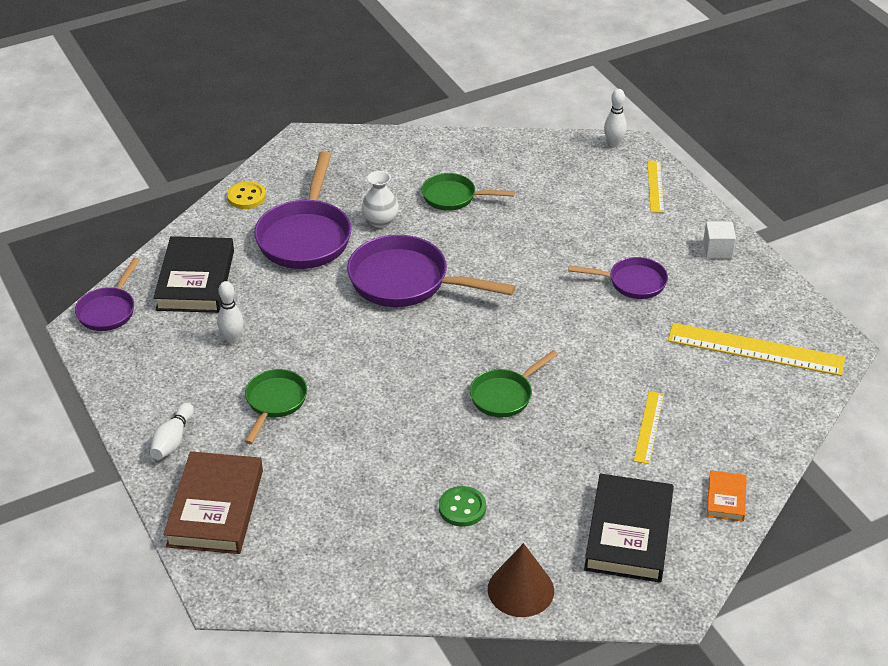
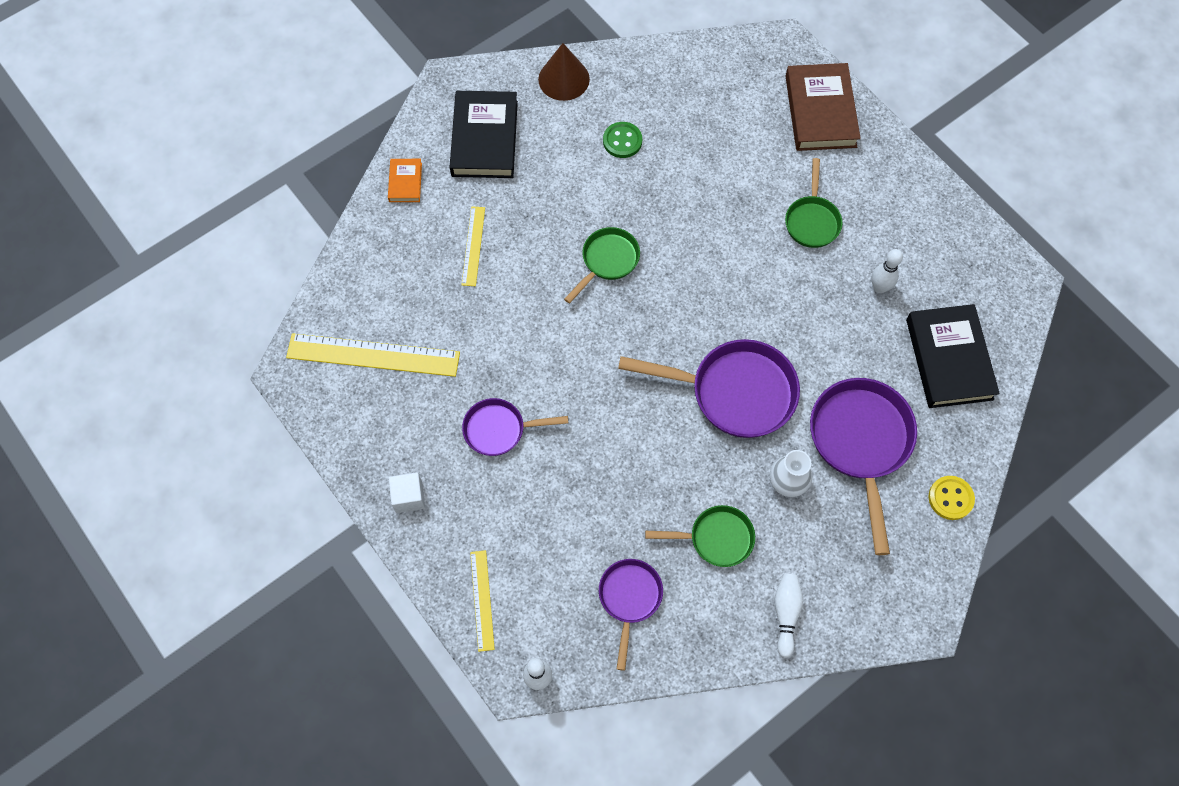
camera: 170 degrees right, 25 degrees up
(108, 310) = (1014, 304): purple pan -> purple pan (629, 599)
(173, 440) = (883, 168): white bowling pin -> white bowling pin (786, 614)

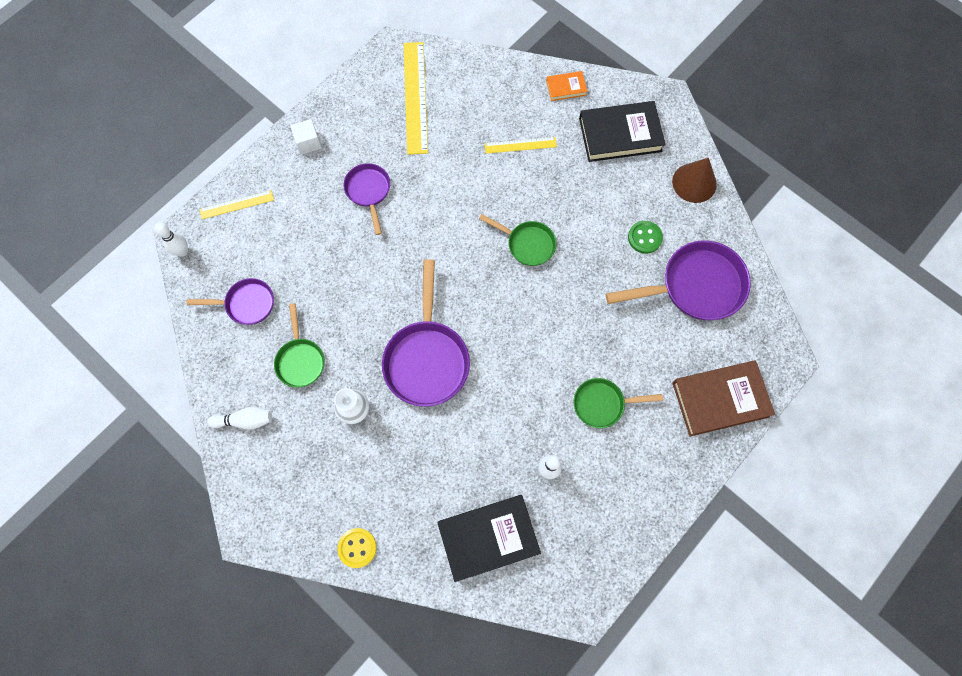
camera: 80 degrees right, 5 degrees up
(860, 443) = (397, 466): purple pan -> purple pan (695, 286)

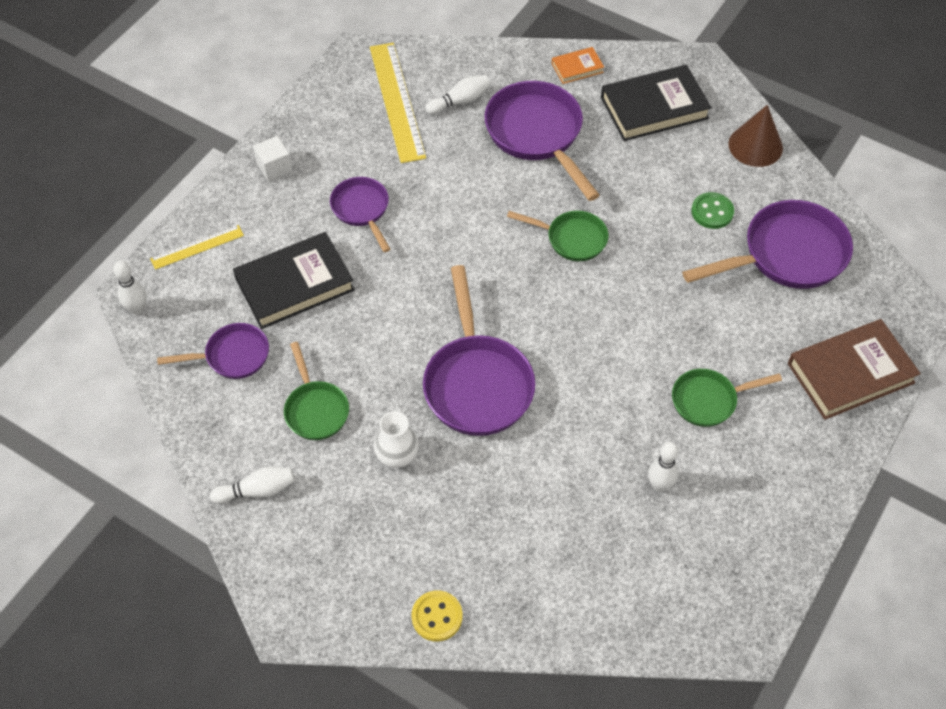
camera: 10 degrees left, 15 degrees down
(465, 105) = (460, 101): none -> white bowling pin
(488, 537) = (604, 576): black book -> black book (294, 284)
(520, 145) = (537, 135): yellow ruler -> purple pan

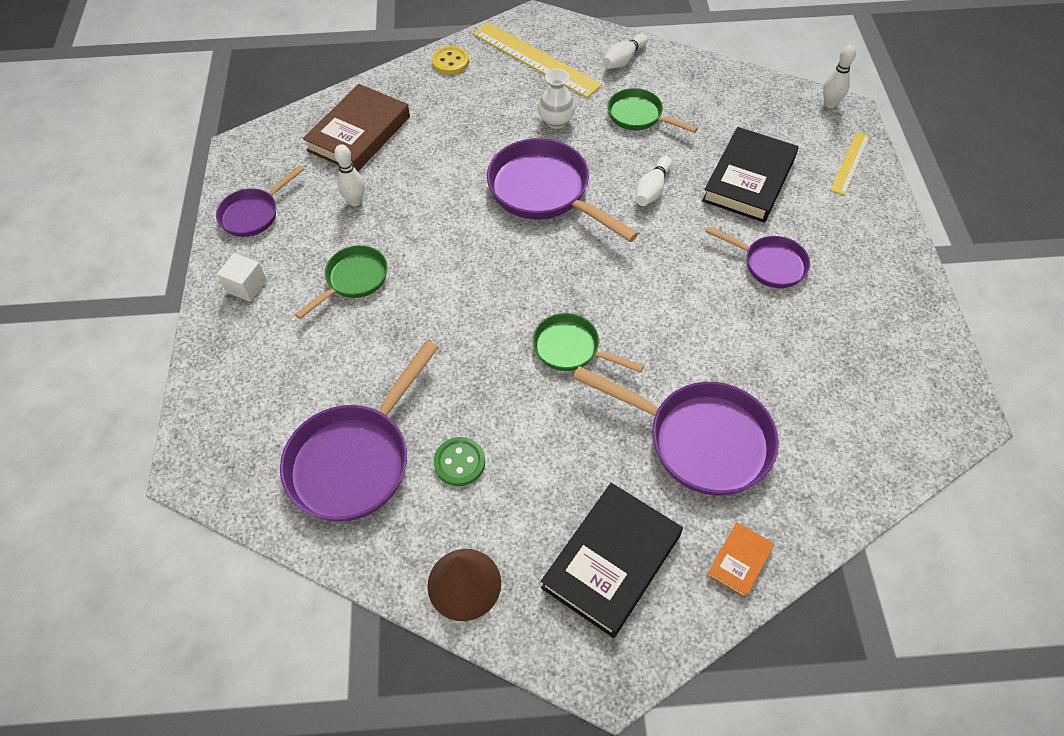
camera: 145 degrees right, 0 degrees up
(232, 356) = (731, 114): purple pan -> purple pan (254, 214)
(274, 167) = (881, 255): white cube -> white cube (246, 286)
(397, 101) = (865, 388): yellow ruler -> yellow ruler (535, 59)
(460, 101) = (810, 429): white bowling pin -> white bowling pin (652, 189)
(572, 239) = (571, 349): green pan -> green pan turned 45 degrees clockwise
(850, 373) = (238, 373): brown book -> brown book (359, 134)

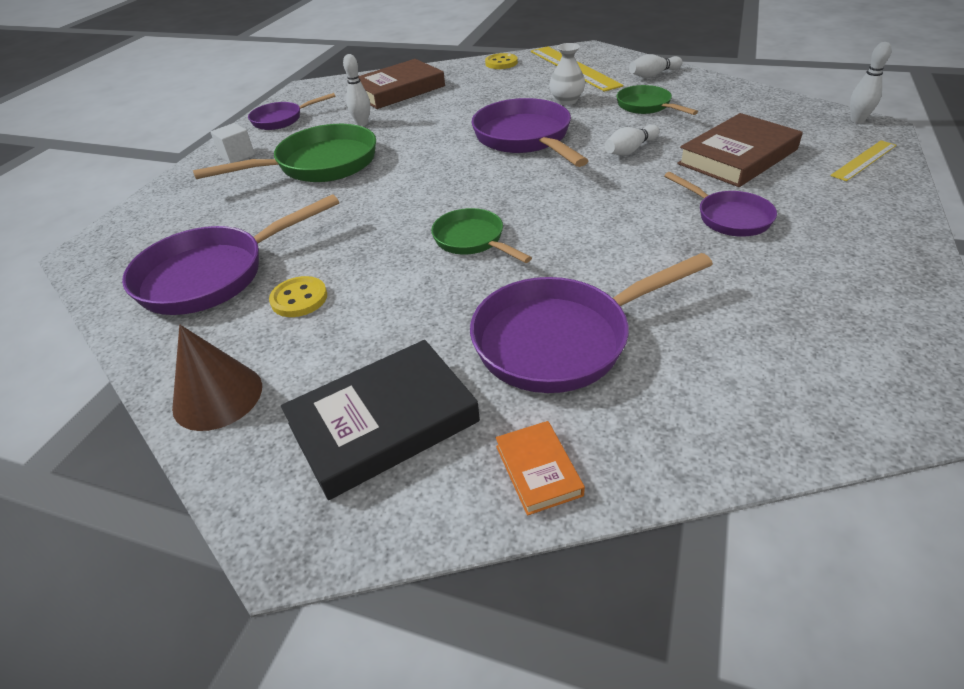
camera: 25 degrees right, 15 degrees down
(353, 280) = (319, 165): green pan -> green pan, size x1.73
(459, 462) = (299, 299): green button -> yellow button
(700, 440) = (561, 340): purple pan -> purple pan turned 105 degrees clockwise
(739, 561) = (538, 470): orange book -> orange book turned 75 degrees counterclockwise
(749, 180) = (738, 157): black book -> brown book

